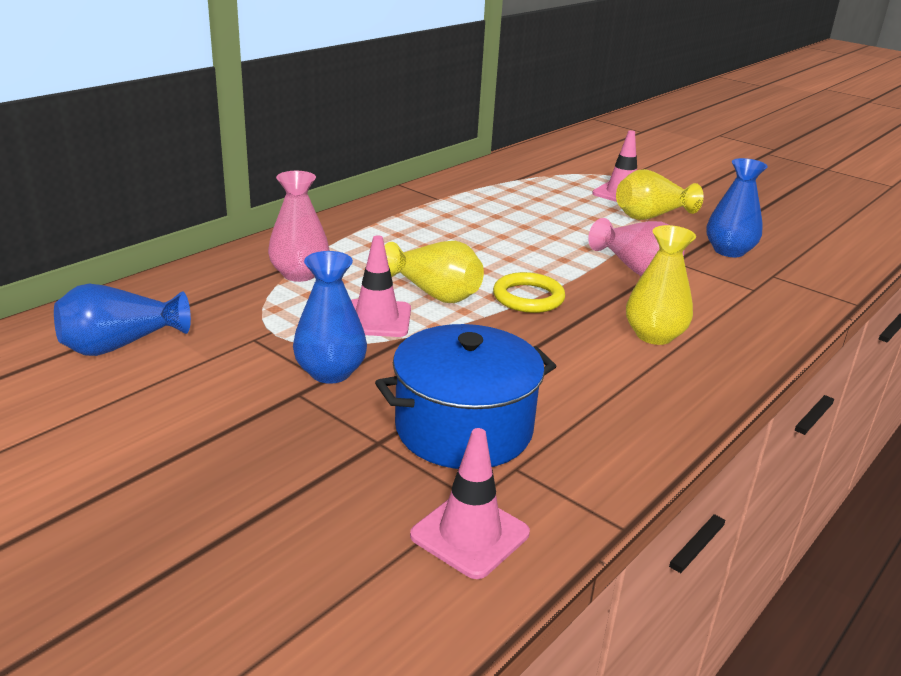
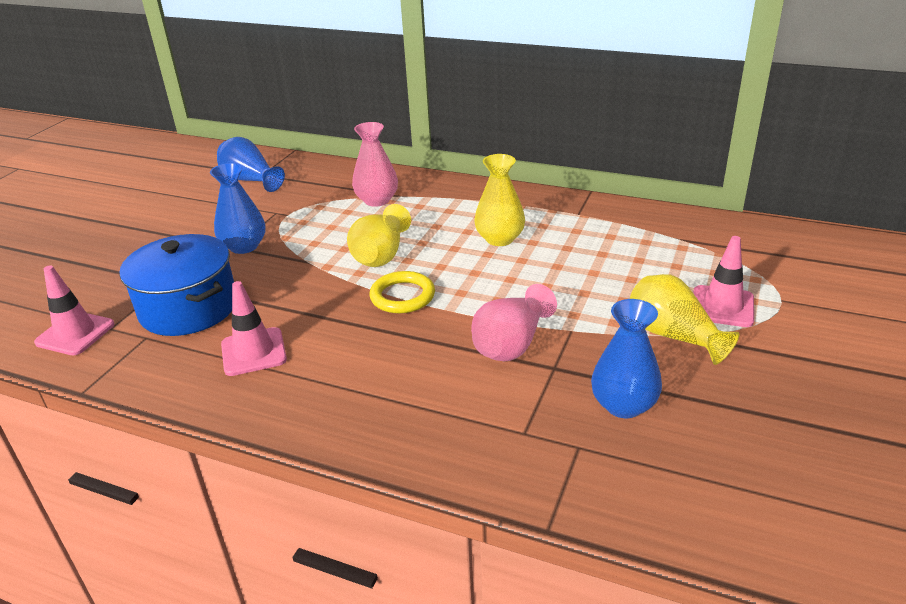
camera: 75 degrees right, 5 degrees up
(376, 319) = (325, 243): pink traffic cone -> pink traffic cone (253, 352)
(654, 335) = (369, 373): yellow vase -> yellow vase (499, 239)

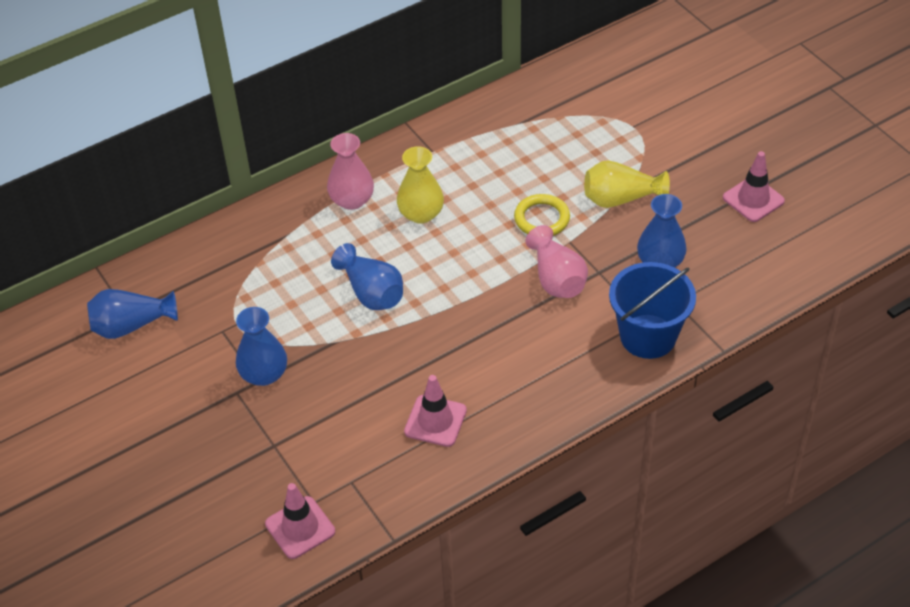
camera: 55 degrees left, 15 degrees up
(189, 308) = (332, 442): blue pot -> none
(377, 200) = (276, 255): pink vase -> pink vase (352, 200)
(381, 254) = (371, 292): yellow vase -> blue vase
(402, 296) = (444, 307): yellow ring -> yellow ring (542, 218)
(501, 447) = (648, 336): none -> blue bucket
(722, 306) = (614, 157): pink traffic cone -> pink traffic cone (753, 199)

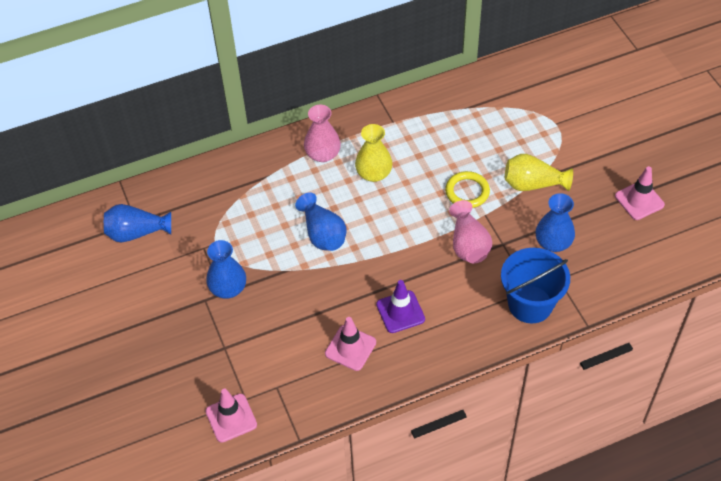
camera: 10 degrees right, 5 degrees up
(489, 369) = (400, 312): none -> purple traffic cone

